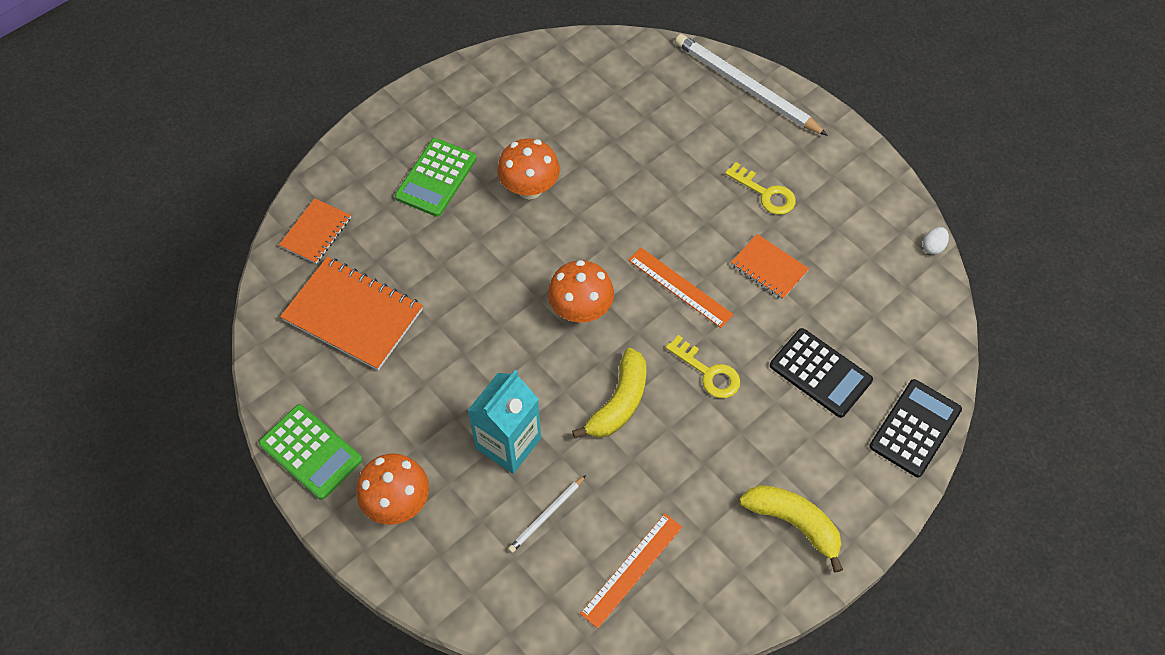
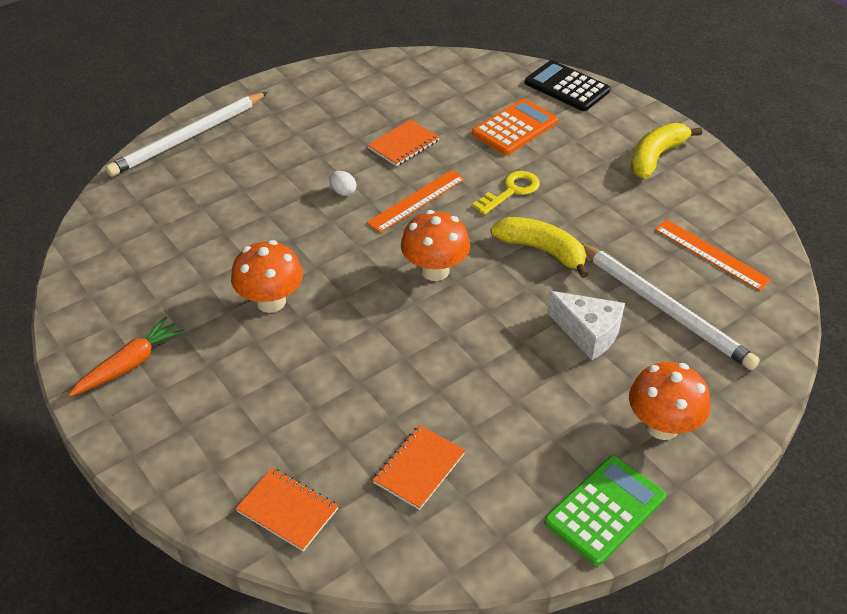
camera: 85 degrees left, 15 degrees down
(353, 315) = (419, 468): orange notebook -> orange notebook, size x0.56
(436, 178) = (233, 384): green calculator -> none
(454, 107) = (130, 364): none -> orange carrot
(508, 443) = (588, 333): turquoise carton -> white cheese
(546, 515) = (664, 308): white pencil -> white pencil, size x2.10
(765, 193) = (320, 138): yellow key -> none
(820, 373) = (515, 128): black calculator -> orange calculator
(933, 247) = (396, 56): white egg -> white egg (343, 191)

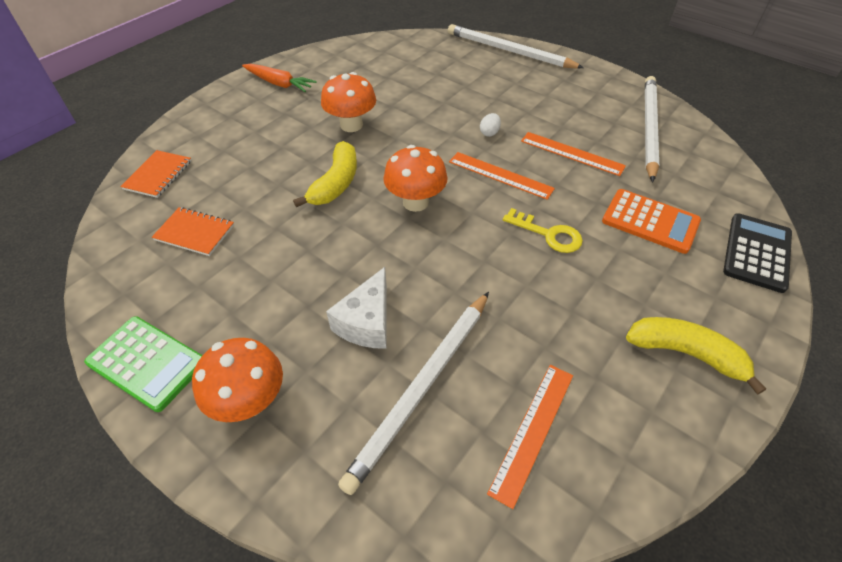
camera: 75 degrees right, 5 degrees up
(387, 86) = (649, 128): none -> white pencil
(403, 144) = (572, 153): orange notebook -> orange ruler
(542, 250) = (472, 270): yellow banana -> yellow banana (336, 183)

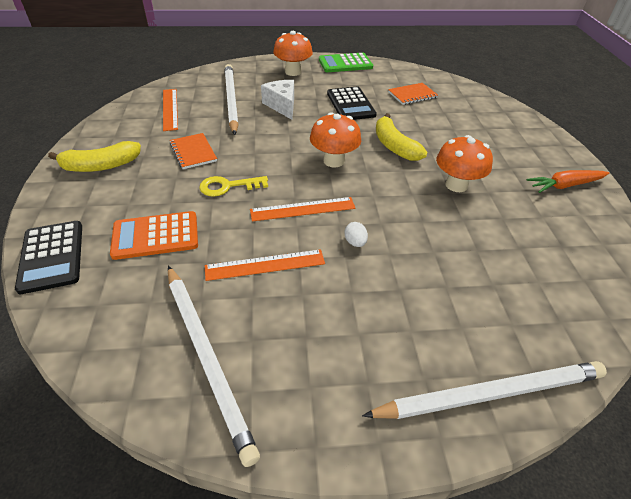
camera: 135 degrees right, 5 degrees down
(158, 175) = (482, 103): orange notebook -> orange notebook (193, 152)
(284, 266) = (350, 104): none -> black calculator

